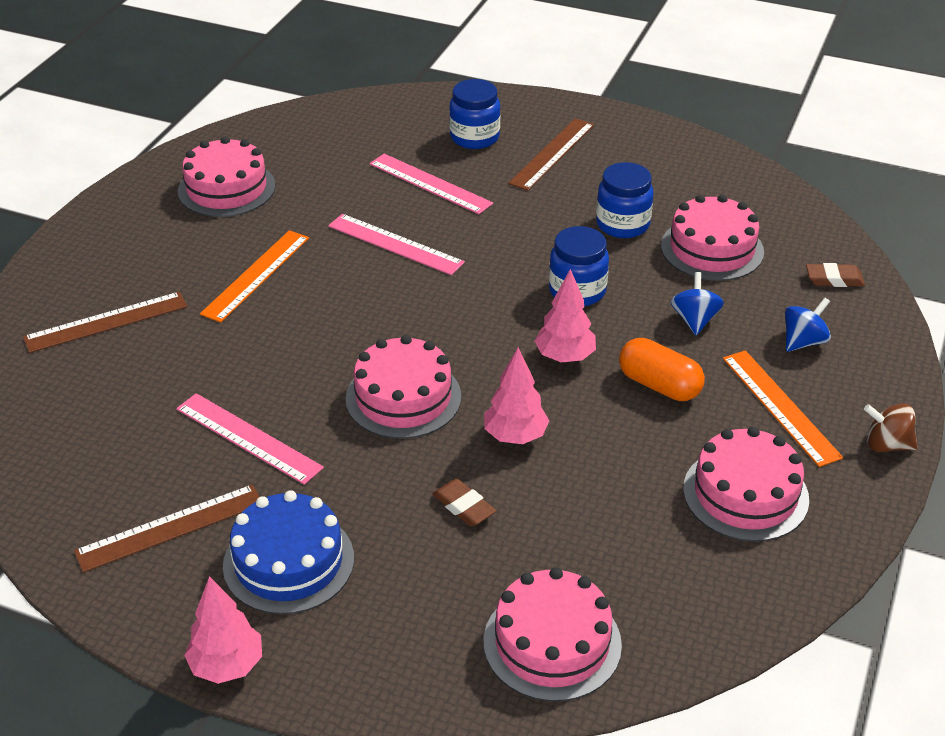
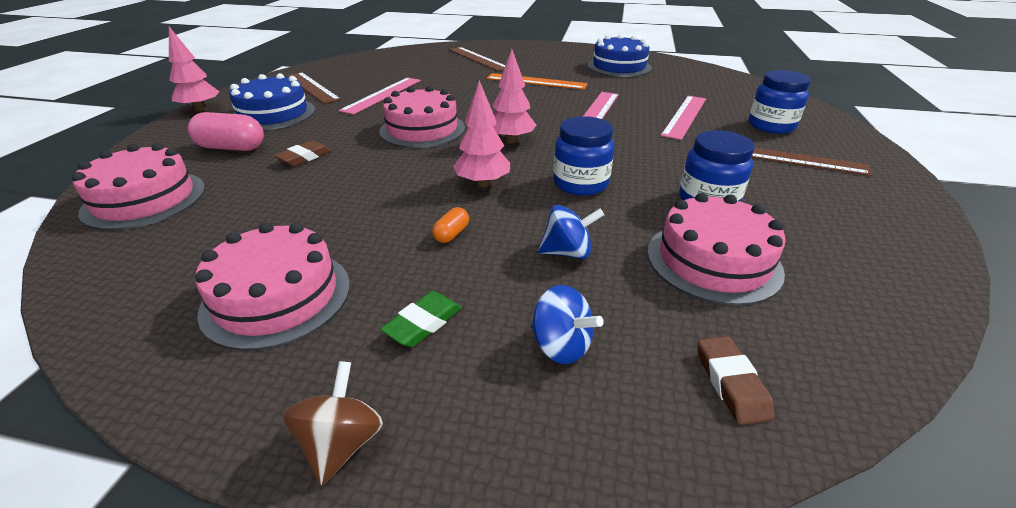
camera: 80 degrees right, 5 degrees down
(226, 188) = (619, 66): pink cake -> blue cake
(412, 588) = (232, 148): none -> pink capsule
(515, 436) = (379, 170): pink tree -> pink tree (511, 140)
(659, 385) = (451, 234): orange capsule -> orange capsule, size x0.50
(780, 407) = (423, 323): orange ruler -> green eraser

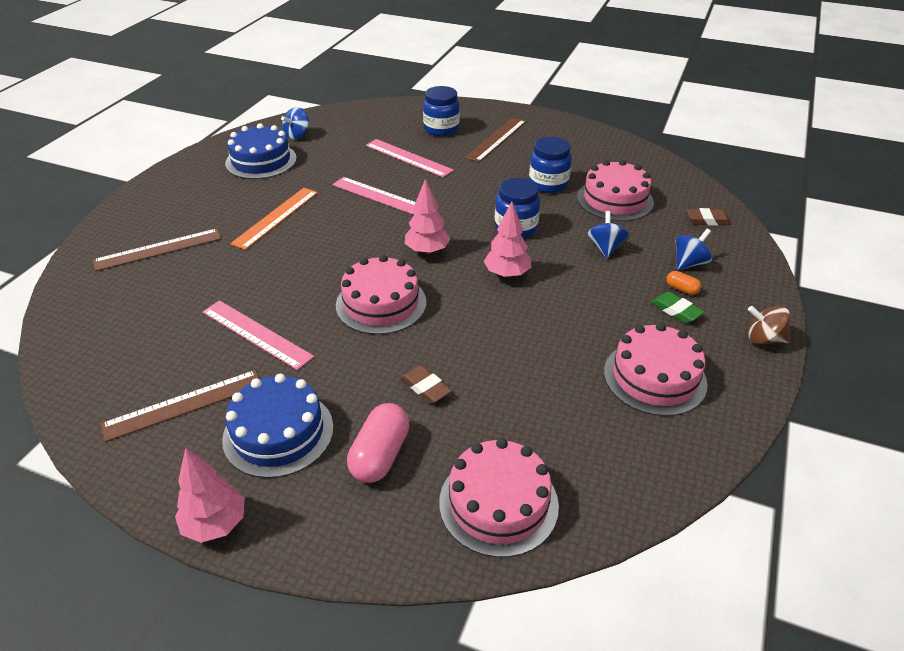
camera: 80 degrees left, 5 degrees up
(451, 234) = (580, 294): orange capsule -> orange capsule (681, 289)
(676, 72) = (297, 135): none -> blue spinning top

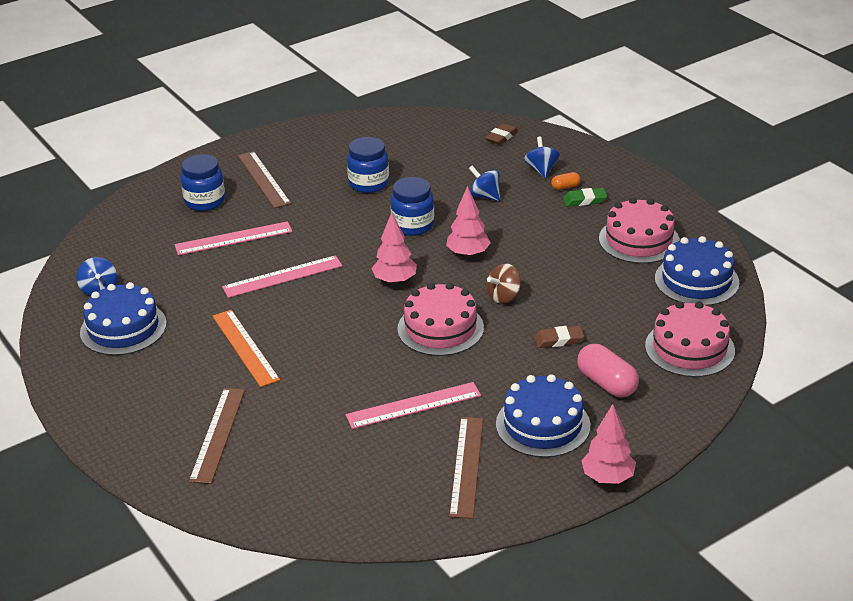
camera: 55 degrees left, 5 degrees down
(615, 200) = (429, 163): pink cake -> none
(632, 456) = (696, 280): none -> blue cake
(763, 339) = (645, 181): brown spinning top -> brown spinning top (503, 296)

